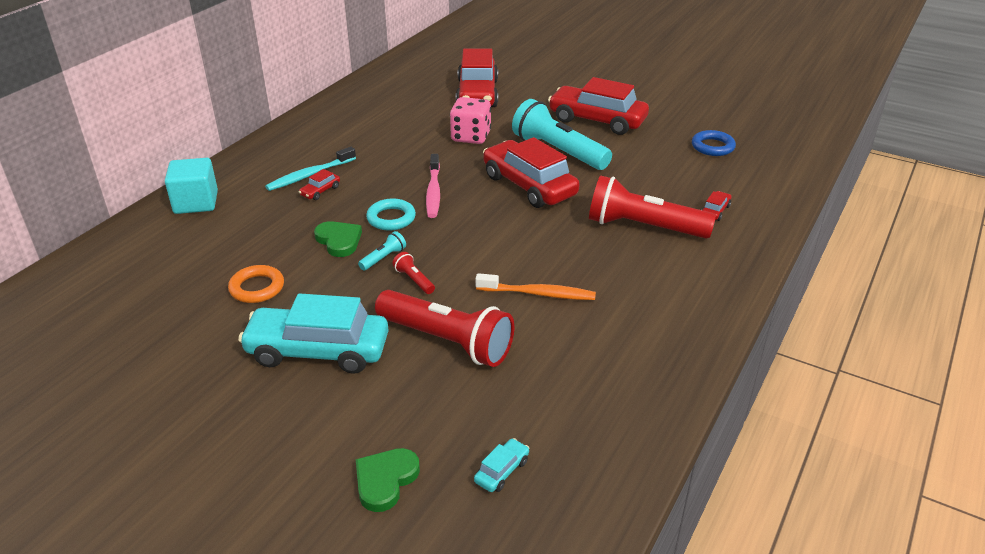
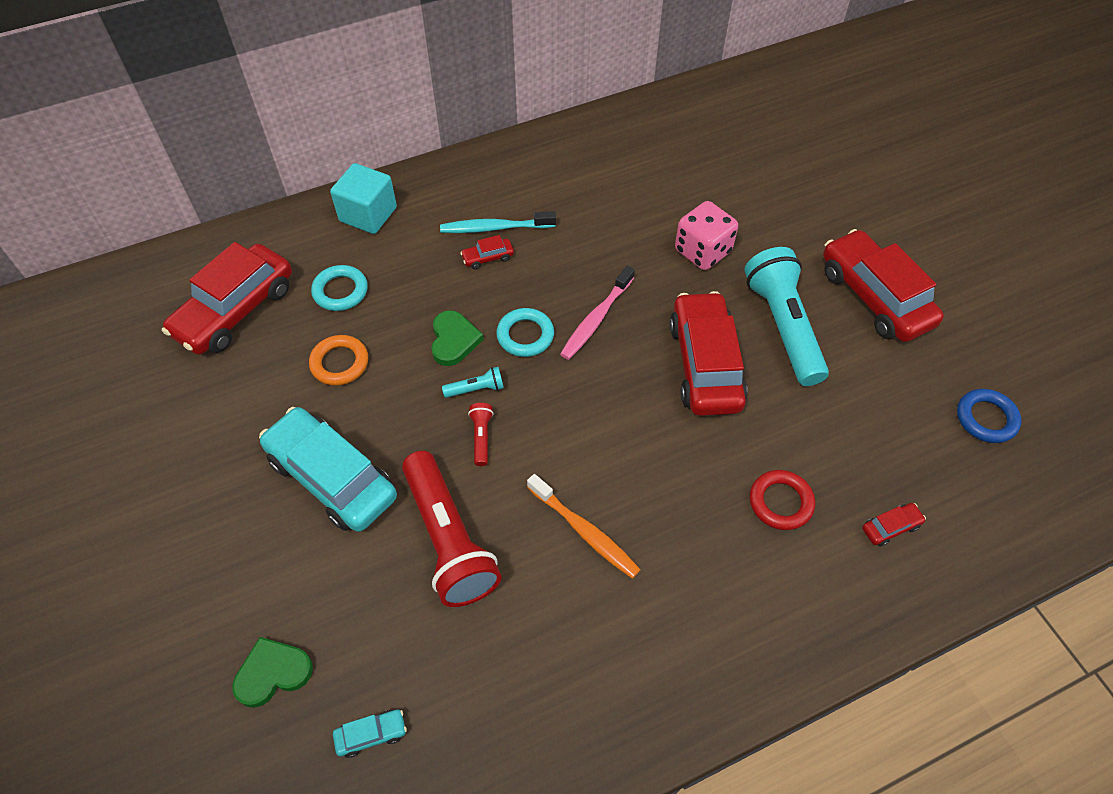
camera: 35 degrees right, 20 degrees up
(215, 250) = (340, 291): none -> turquoise ring
(477, 94) = (766, 182): red car -> red car (235, 310)
(643, 227) = (780, 502): red flashlight -> red ring

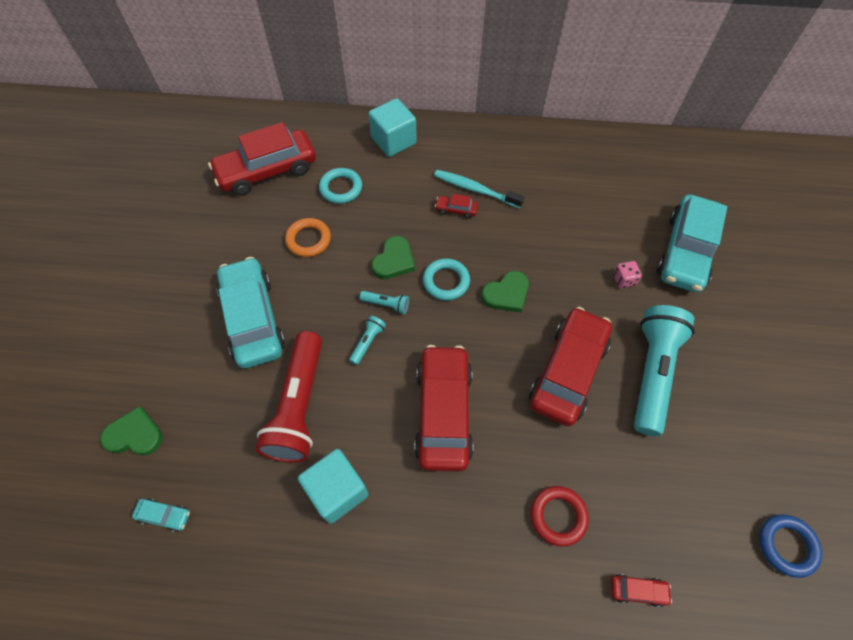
camera: 30 degrees right, 5 degrees up
(481, 437) = (368, 342): red flashlight -> turquoise flashlight
(549, 600) = (337, 491): none -> turquoise cube
(584, 531) = (394, 453): orange toothbrush -> none
(596, 318) = (506, 294): pink toothbrush -> green heart
(702, 251) = (623, 280): pink dice -> pink dice, size x0.50
(743, 199) = (685, 251): none -> turquoise car
(874, 297) = (749, 387): red car -> red car (443, 412)

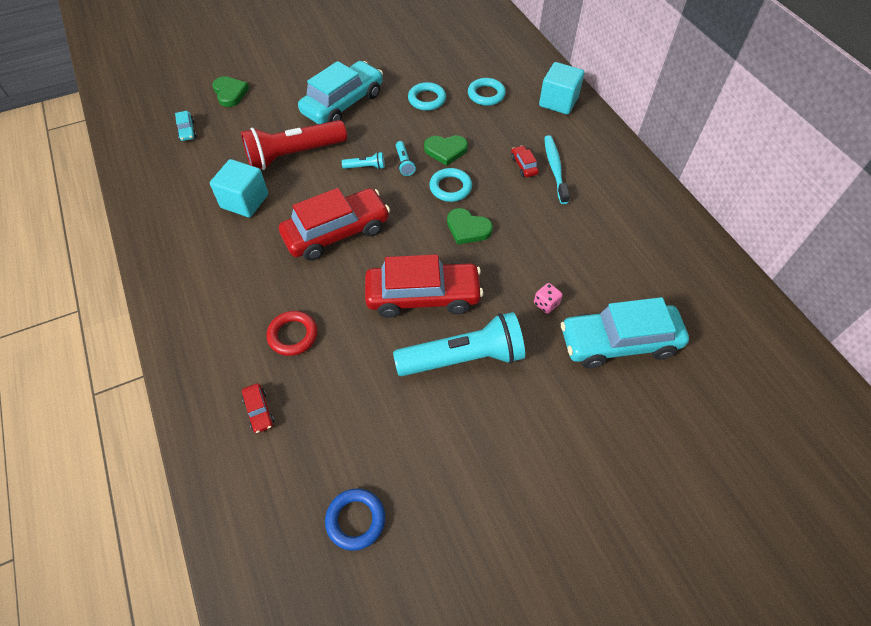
camera: 60 degrees right, 5 degrees down
(267, 171) = (467, 52): red car -> none
(308, 240) = (427, 99): orange ring -> turquoise ring

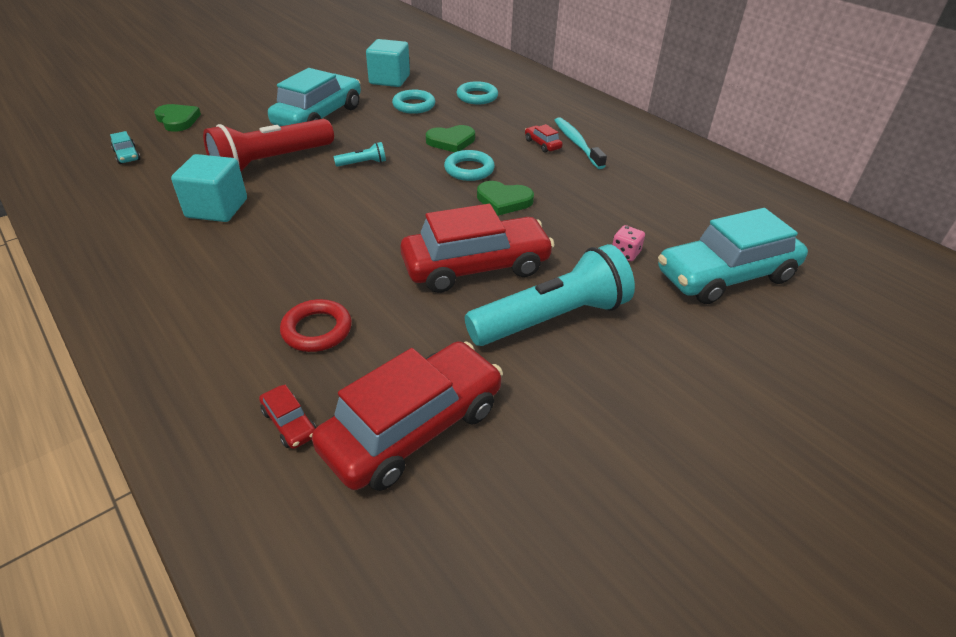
camera: 15 degrees left, 15 degrees down
(337, 232) = (346, 222): red car -> red car (413, 428)
(355, 520) = (478, 534): blue ring -> none
(404, 163) = (407, 156): turquoise flashlight -> none
(558, 102) = (555, 95): turquoise cube -> turquoise cube (389, 80)

